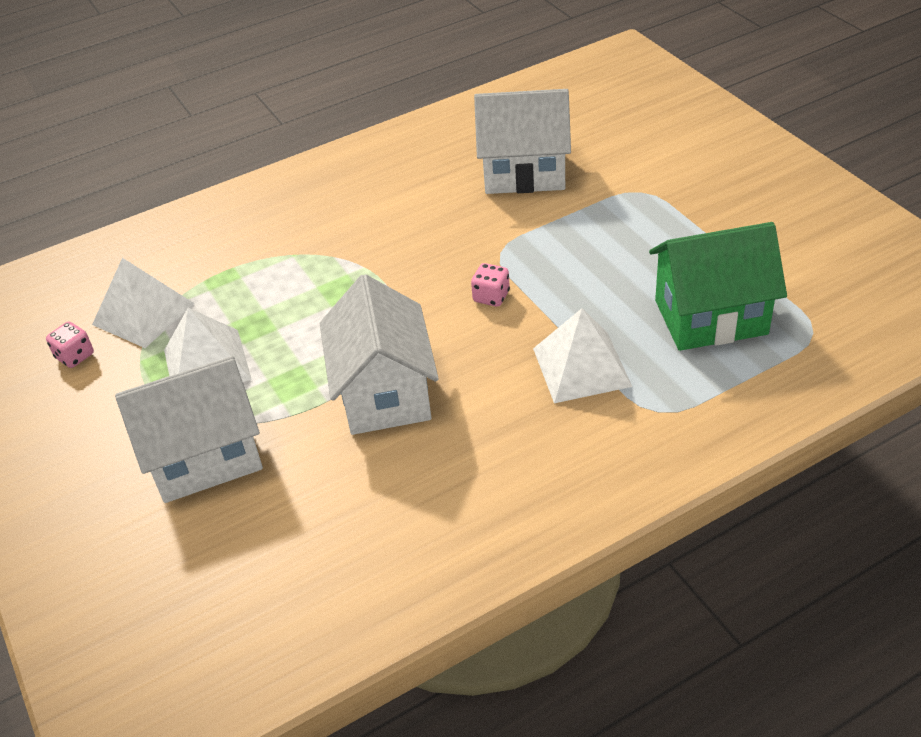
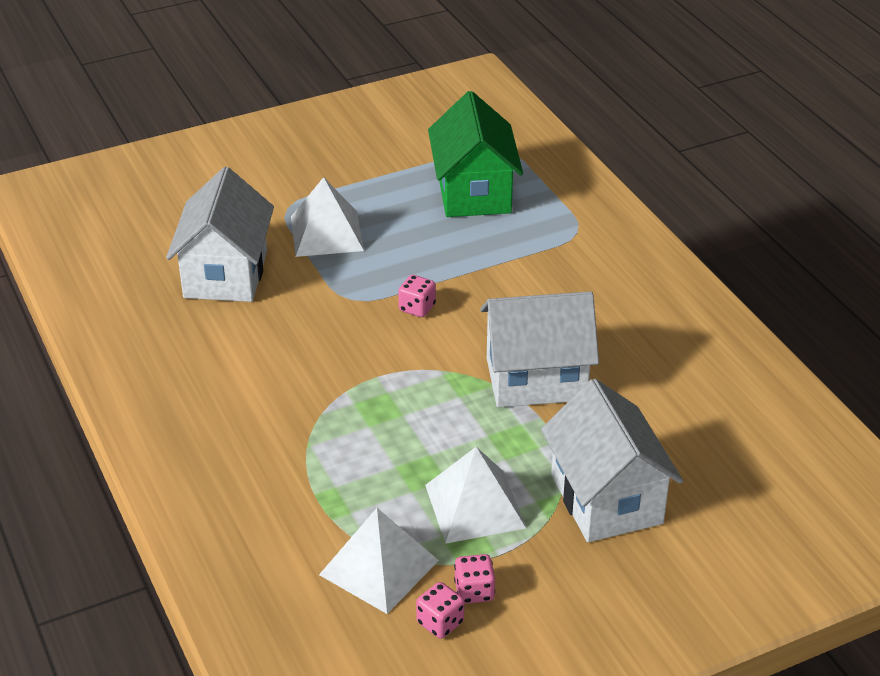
camera: 90 degrees left, 5 degrees down
(104, 373) = (474, 591): none -> pink dice
(581, 367) = (521, 264): white pyramid -> white pyramid (327, 233)

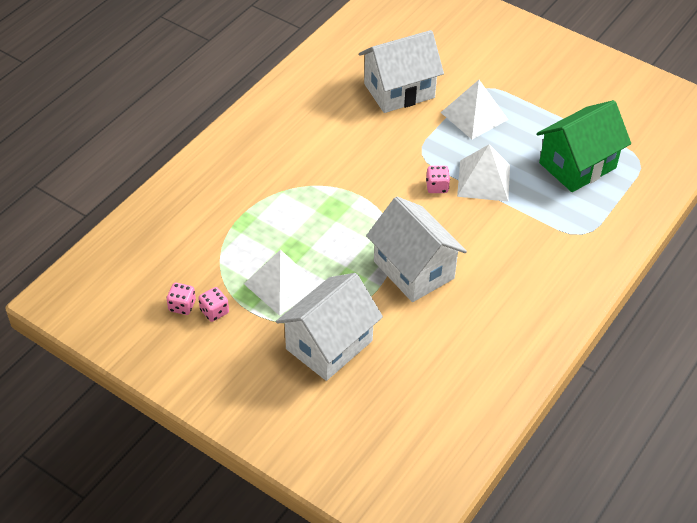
camera: 60 degrees right, 10 degrees up
(379, 567) = (207, 262): white pyramid -> white pyramid (483, 180)

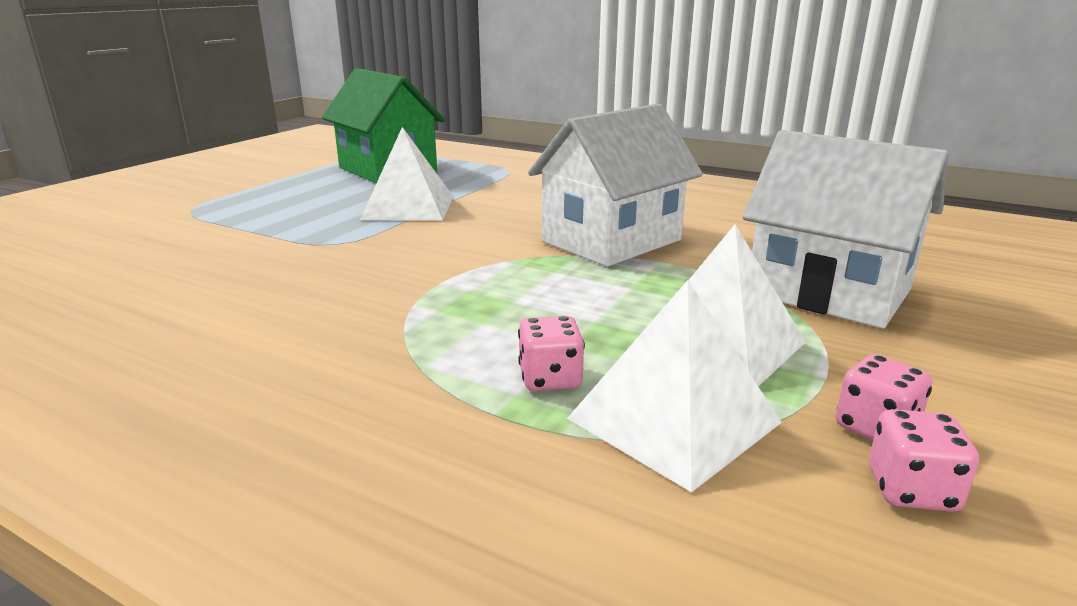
camera: 95 degrees left, 25 degrees down
(399, 91) = (142, 263): white house -> none
(437, 187) = (420, 231): pink dice -> pink dice (550, 379)
(474, 116) = (256, 214): white pyramid -> white pyramid (674, 420)

